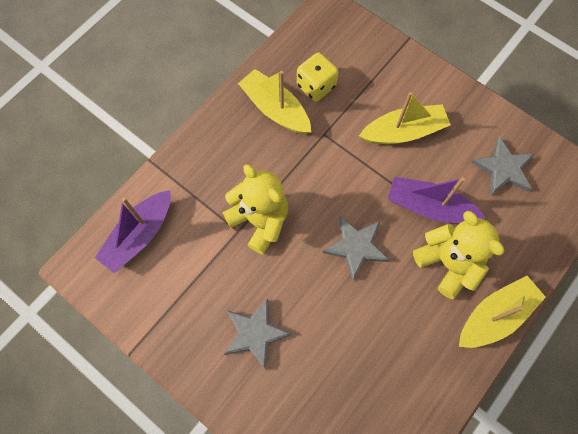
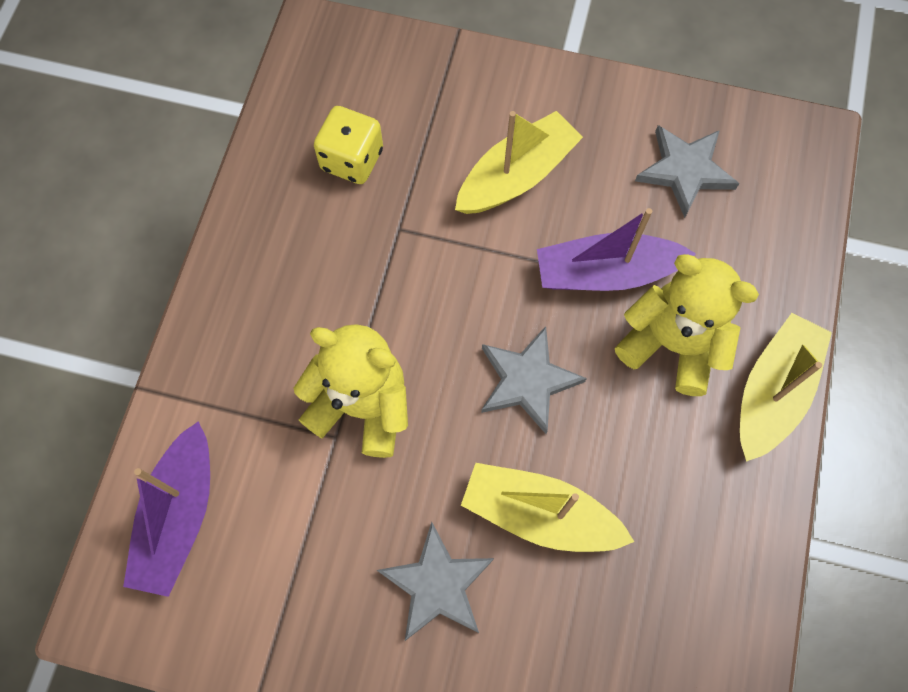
camera: 25 degrees left, 0 degrees up
(275, 109) = (305, 221): yellow boat -> yellow boat (539, 514)

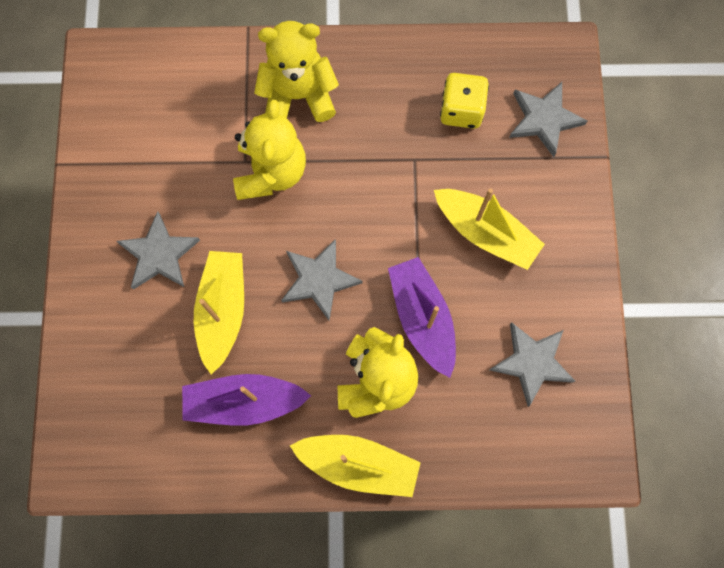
camera: 75 degrees right, 5 degrees up
(179, 516) = (168, 81): purple boat -> purple boat (244, 402)
(264, 345) = (298, 96): none -> yellow teddy bear
(393, 77) = (544, 119): none -> grey star

